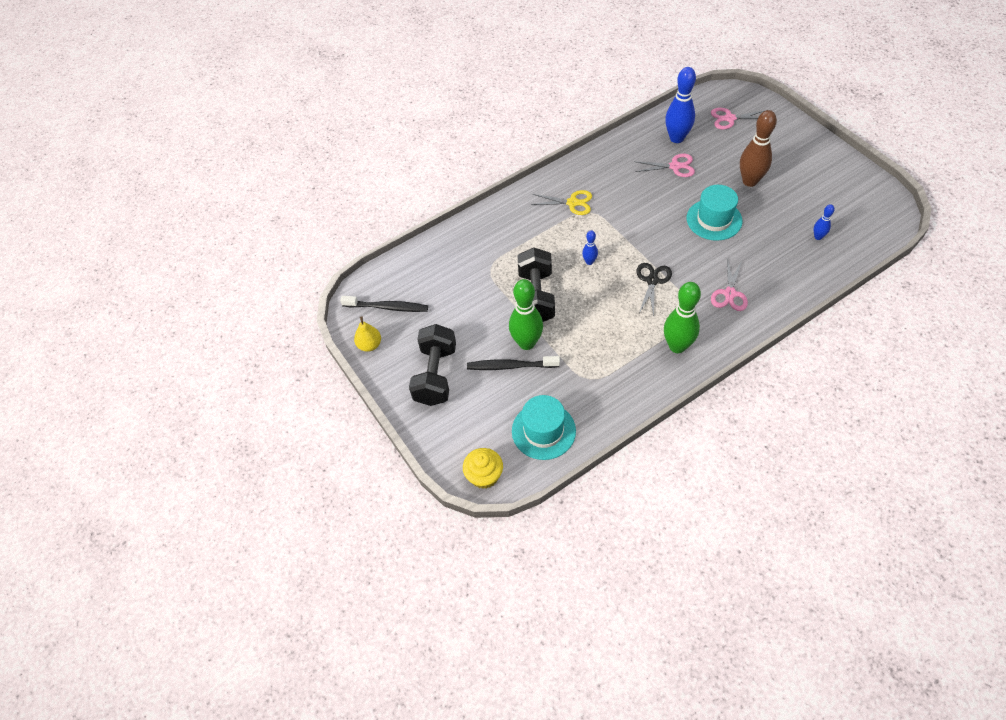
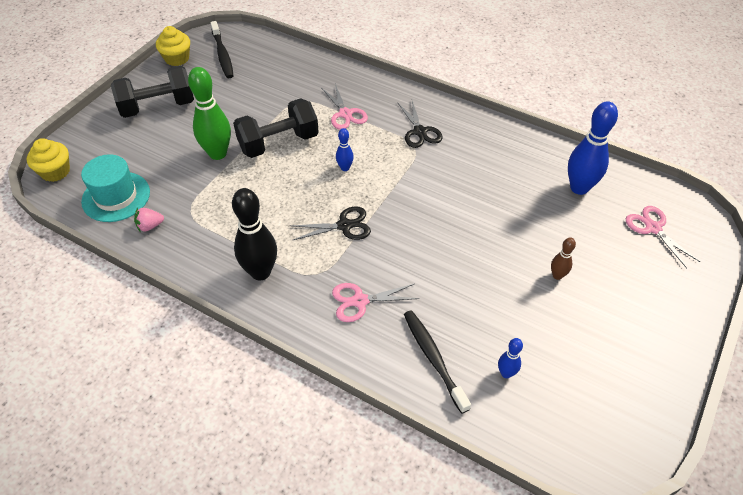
camera: 60 degrees right, 5 degrees down
(370, 345) = (177, 58): yellow pear -> yellow cupcake
(510, 366) = (185, 151): black toothbrush -> black toothbrush (433, 358)
(572, 203) = (420, 132): yellow scissors -> black scissors
(592, 411) = (150, 226): none -> pink strawberry
(675, 166) = (531, 198): pink scissors -> pink scissors (345, 114)
(677, 346) = (260, 272): green bowling pin -> black bowling pin
(714, 219) = (469, 256): turquoise hat -> none
(750, 181) = (557, 275): brown bowling pin -> brown bowling pin, size x0.49

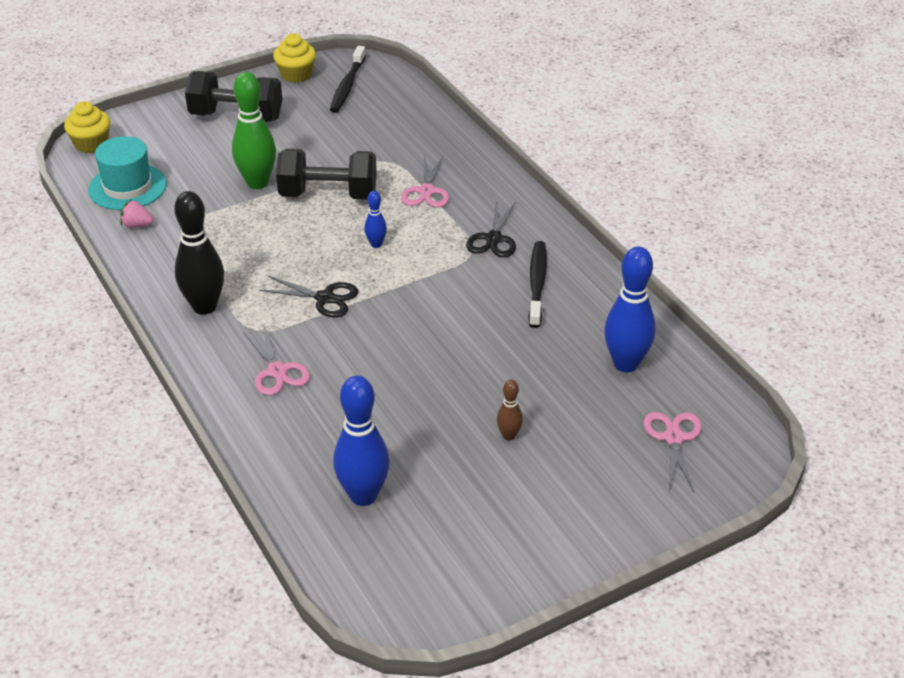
camera: 30 degrees right, 10 degrees down
(360, 301) = (277, 371): pink scissors -> pink scissors turned 135 degrees counterclockwise
(433, 358) = (302, 451): black toothbrush -> black toothbrush (537, 283)
(506, 373) = (363, 495): blue bowling pin -> blue bowling pin, size x2.04

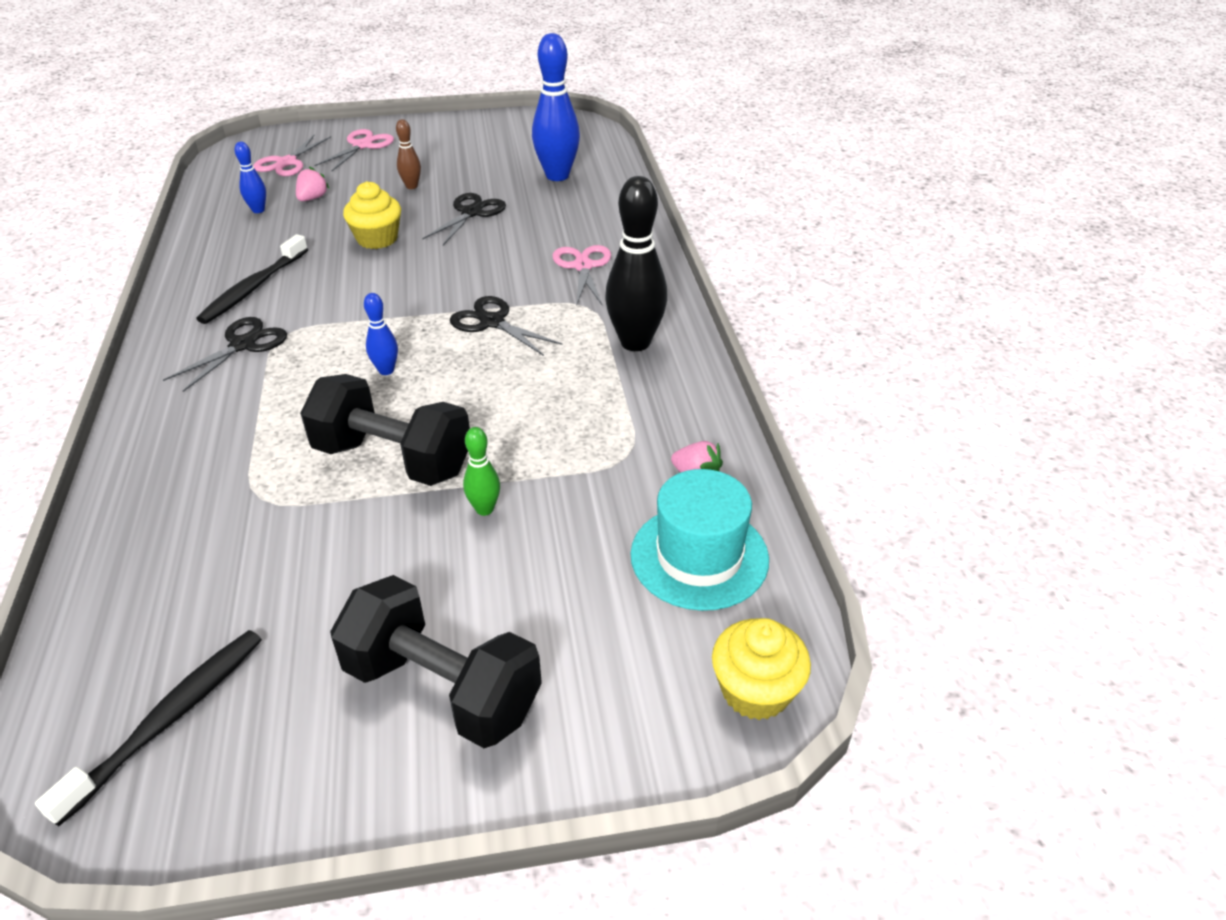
camera: 160 degrees left, 0 degrees up
(257, 183) = (484, 509): green bowling pin -> green bowling pin, size x0.49
(296, 74) = (241, 802): yellow cupcake -> yellow cupcake (377, 239)
(420, 413) = (471, 213): none -> black scissors
(426, 191) = (255, 430): pink scissors -> pink scissors (362, 145)
(591, 392) = (312, 198): none -> pink strawberry
(626, 364) = (258, 210): blue bowling pin -> blue bowling pin, size x0.49

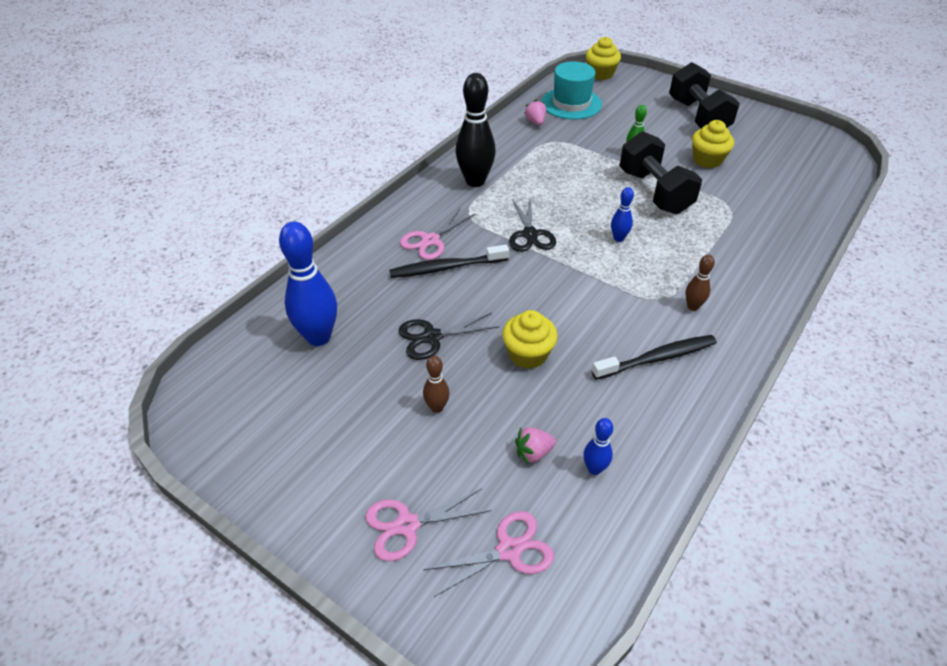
camera: 135 degrees left, 5 degrees up
(169, 719) = (801, 152): black toothbrush -> black toothbrush (446, 268)
(243, 345) = (692, 306): black scissors -> brown bowling pin
(351, 574) = (707, 160): none -> yellow cupcake

